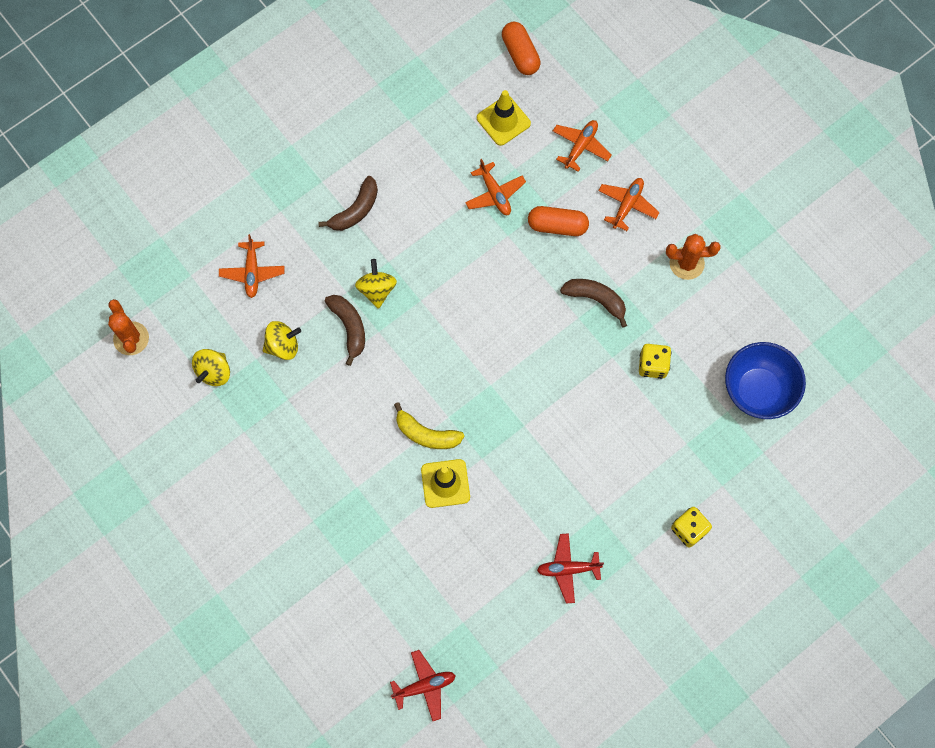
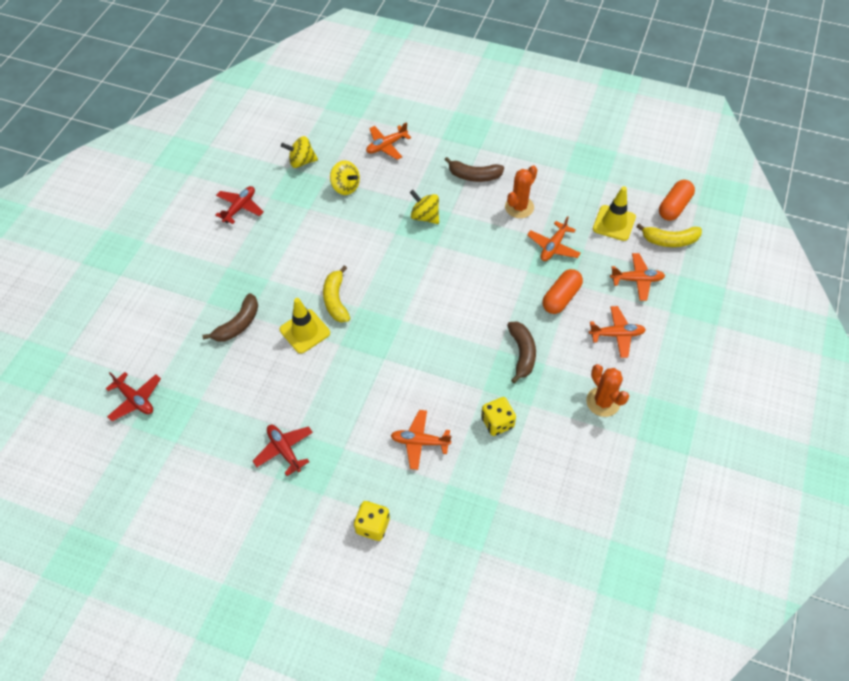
camera: 60 degrees right, 15 degrees down
(131, 338) = (296, 111): orange cactus -> orange cactus (519, 207)
(237, 469) = (240, 208): none -> red plane
(349, 327) = (385, 215): brown banana -> brown banana (238, 324)
(377, 289) = (425, 216): yellow spinning top -> yellow spinning top turned 105 degrees counterclockwise
(556, 86) = (670, 240): none -> yellow banana
(557, 226) = (561, 298): orange capsule -> orange capsule turned 60 degrees clockwise
(632, 444) = (420, 442): none -> orange plane
(757, 390) = (534, 516): blue bowl -> none

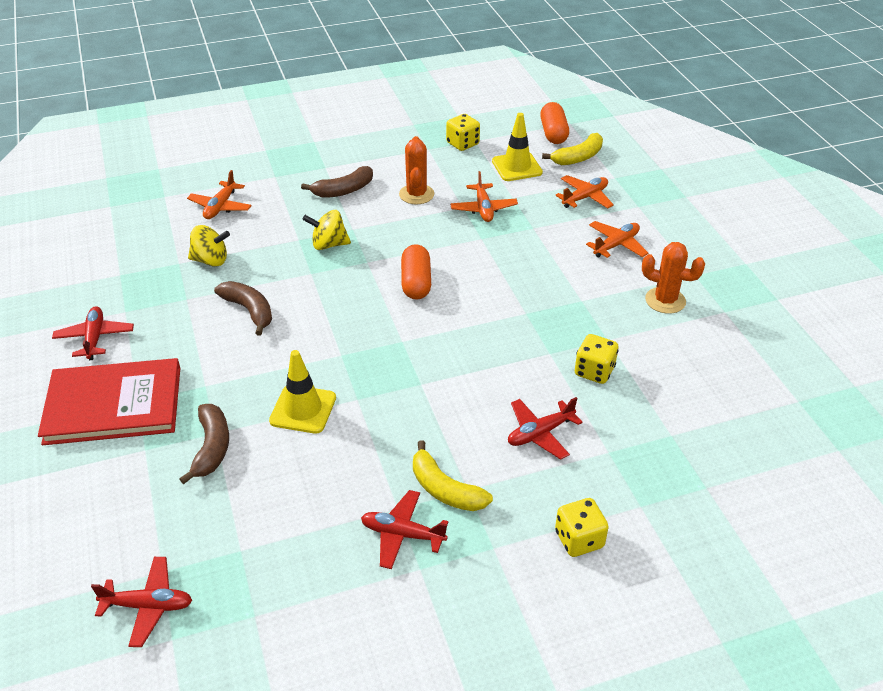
camera: 40 degrees left, 15 degrees down
(214, 261) = (114, 405): none -> red book
(301, 161) = (132, 262): yellow spinning top -> none
(336, 300) = (308, 362): yellow banana -> yellow banana (445, 489)
(420, 442) = (540, 433): orange plane -> red plane
(522, 353) = (551, 304): brown banana -> brown banana (249, 310)
(561, 298) = (536, 243): orange capsule -> orange capsule (416, 282)
(594, 179) = (462, 144): none -> yellow dice

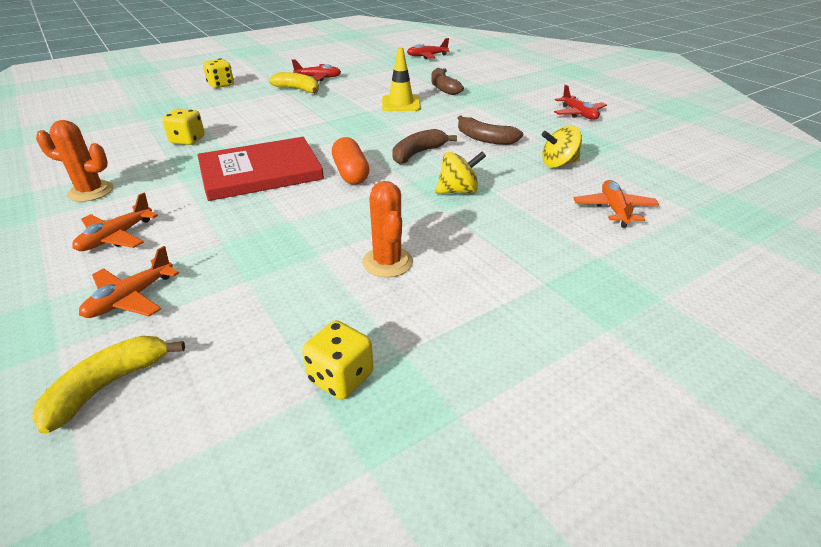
camera: 165 degrees right, 5 degrees down
(114, 405) = (521, 93): red book -> red book (260, 172)
(343, 190) = (489, 252): brown banana -> brown banana (418, 153)
(483, 209) = (289, 256): orange plane -> none
(517, 167) = (235, 339): yellow traffic cone -> none
(540, 433) = (237, 111): red plane -> none
(553, 133) = (140, 454): orange capsule -> none

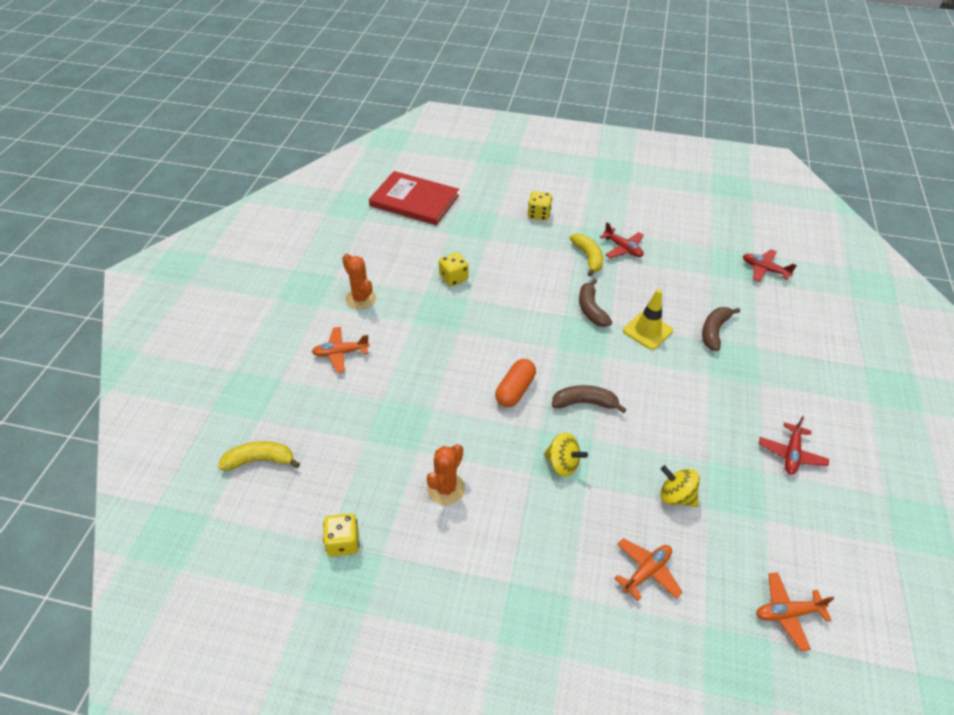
camera: 45 degrees right, 10 degrees up
(130, 298) = (309, 409): orange plane -> orange plane (787, 613)
(260, 172) = (463, 347): red book -> red book (414, 201)
(485, 139) = (658, 424): brown banana -> brown banana (591, 309)

